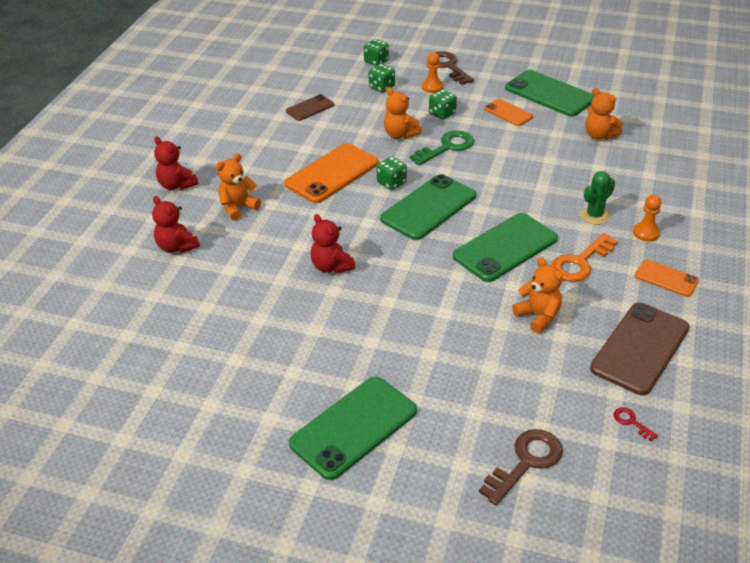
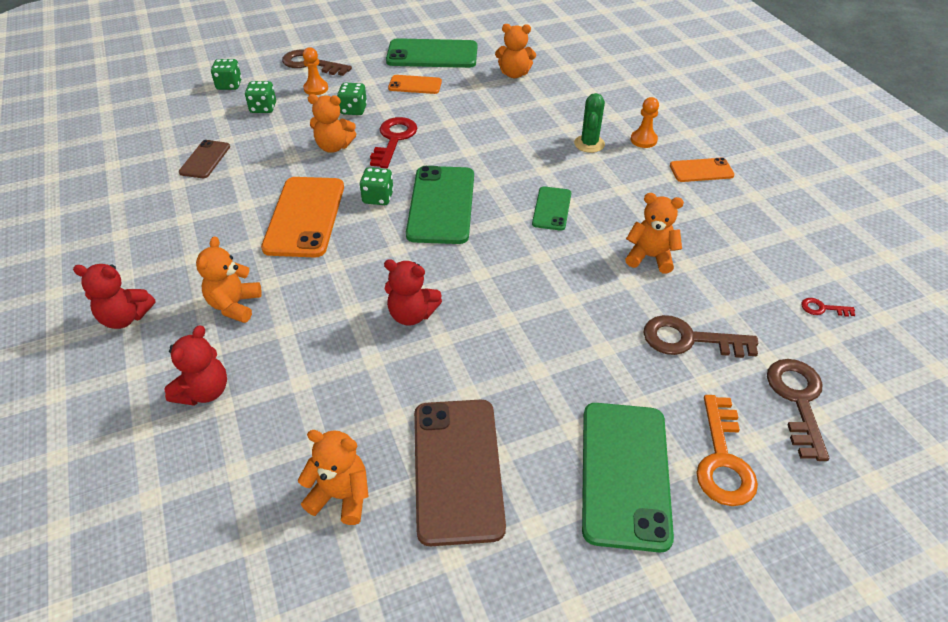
camera: 40 degrees left, 5 degrees up
(177, 247) = (204, 391): red teddy bear -> red teddy bear turned 75 degrees counterclockwise
(189, 340) = (341, 496): none -> orange teddy bear
(446, 147) = (394, 139): green key -> red key
(497, 382) = (689, 340): none -> brown key
(505, 248) = (552, 209): green phone -> green phone, size x0.54
(580, 262) = (625, 190): orange key -> orange key (723, 459)
(640, 348) = (753, 240): brown phone -> brown phone (457, 469)

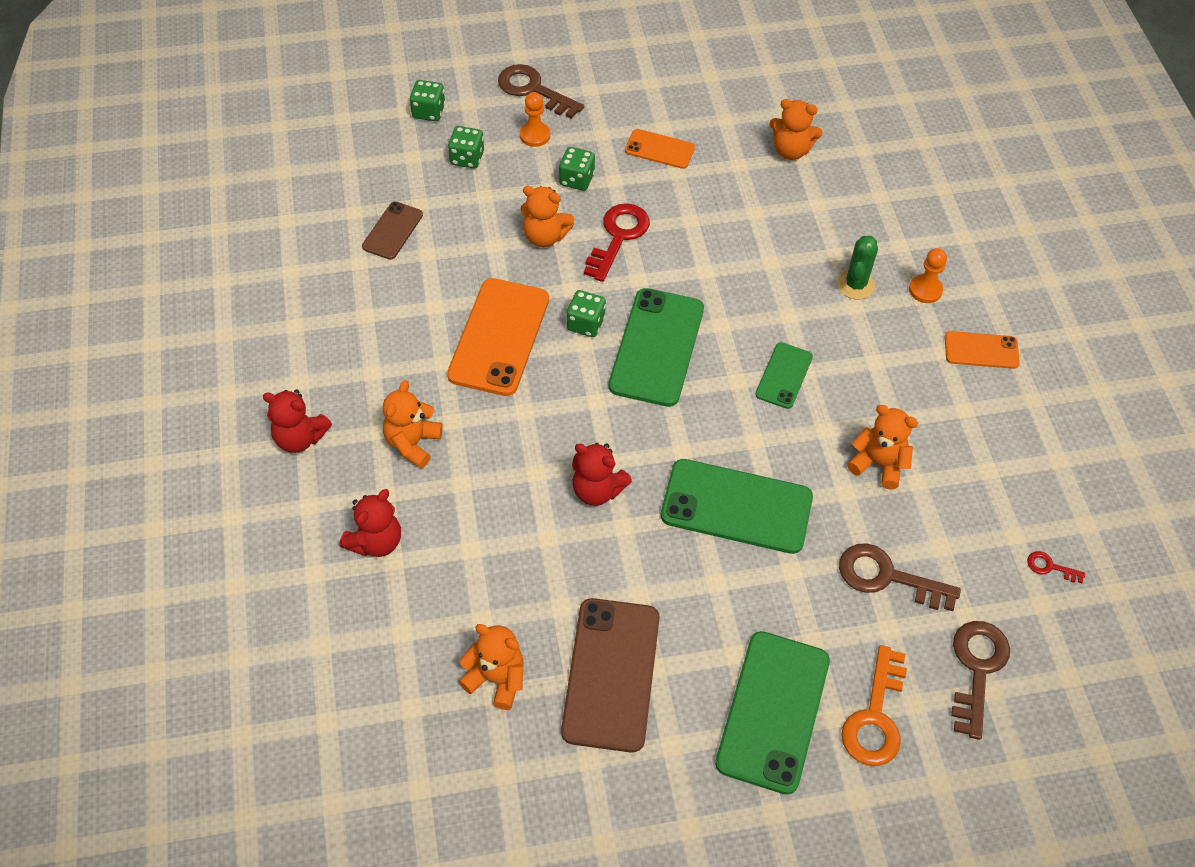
camera: 10 degrees right, 10 degrees up
(432, 54) = (691, 98): green phone -> green phone (736, 507)

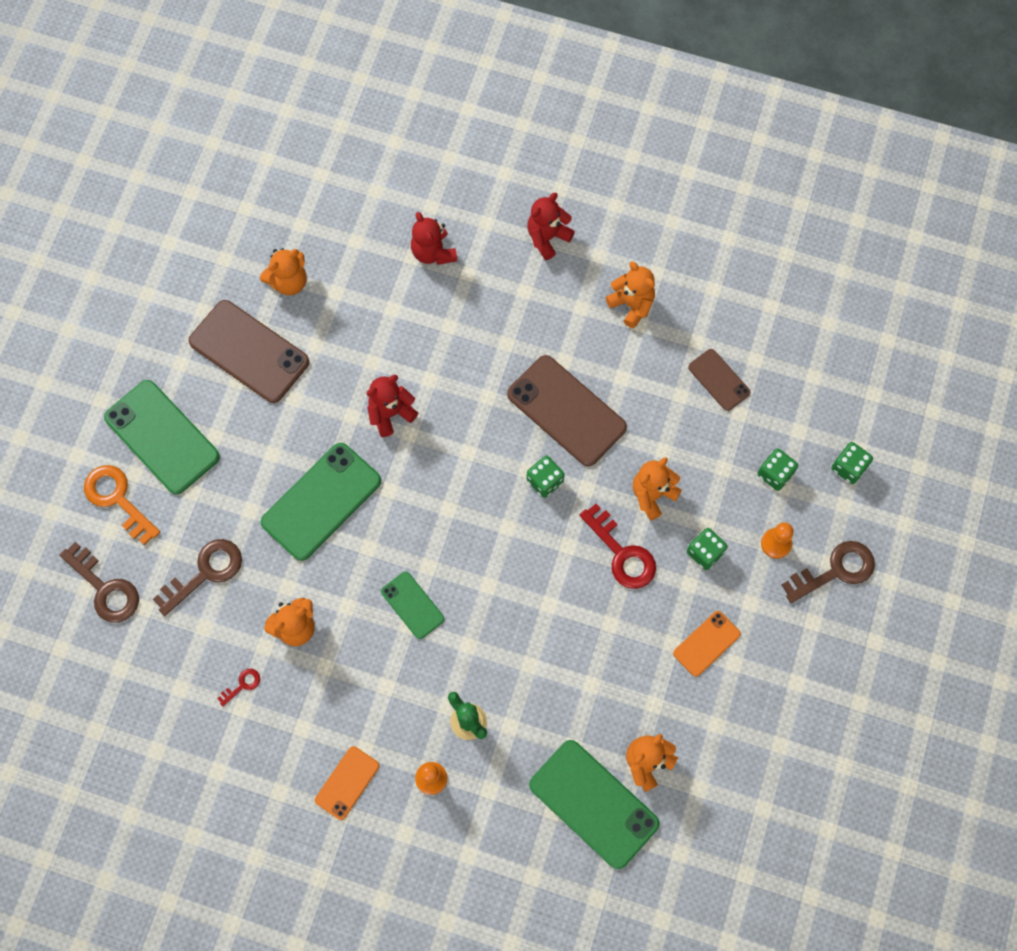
camera: 120 degrees right, 15 degrees up
(412, 443) = (501, 308): orange teddy bear -> orange teddy bear (632, 305)
(499, 337) = (566, 411): orange phone -> brown phone
(656, 347) = (493, 523): green phone -> green phone (594, 804)
(1050, 567) = (141, 696): red key -> red key (242, 685)

